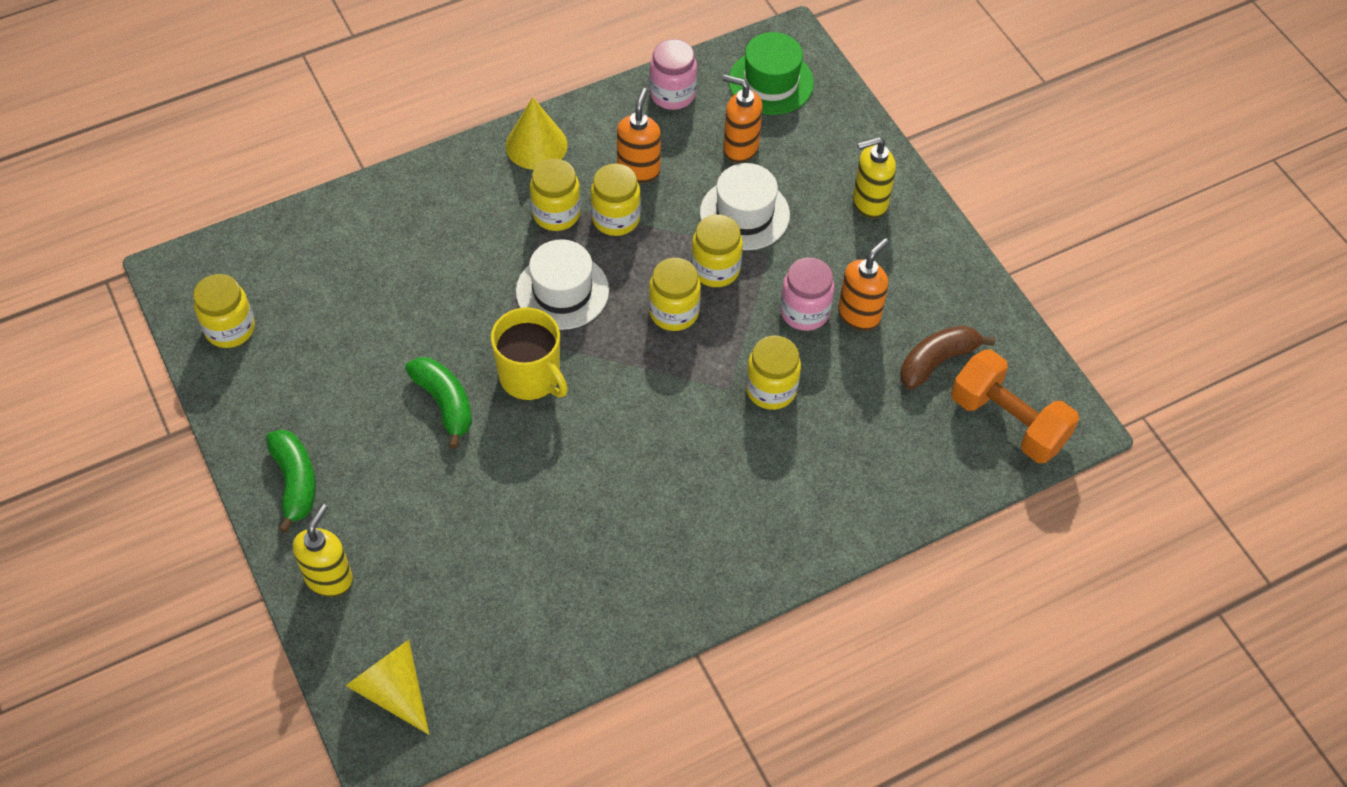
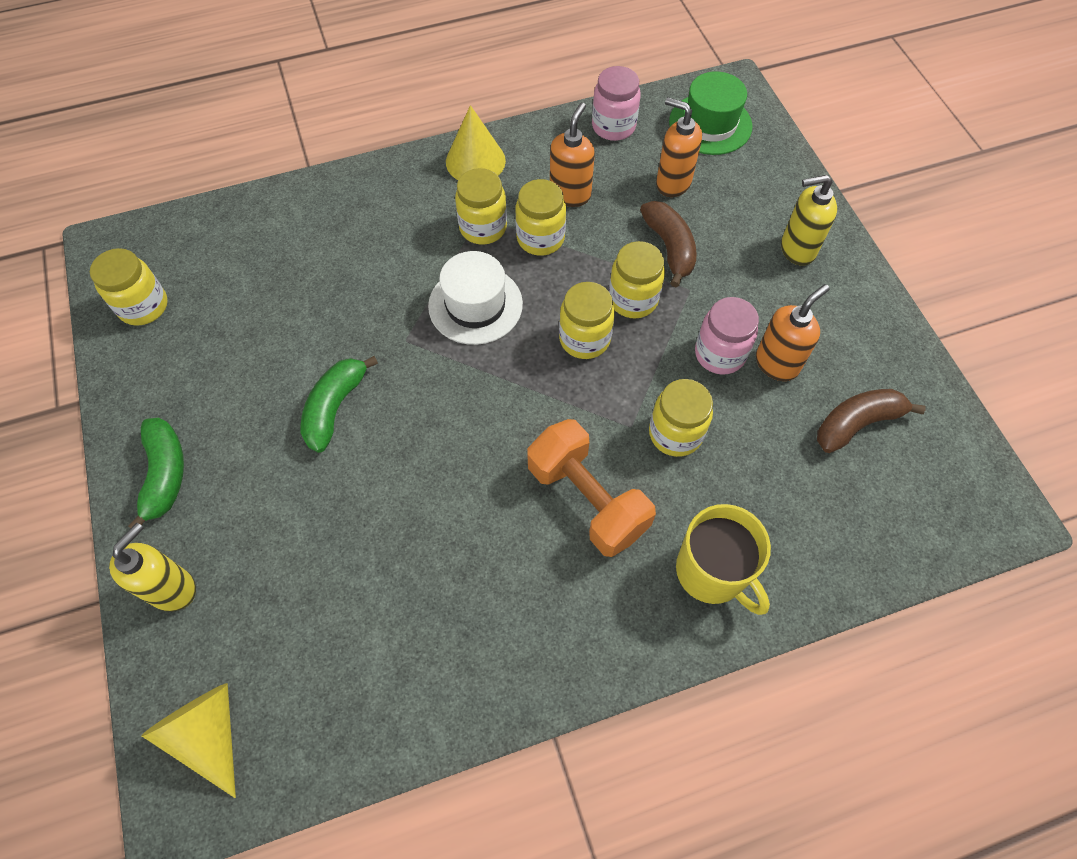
camera: 10 degrees right, 5 degrees up
(444, 403) = (335, 408): green banana -> green banana turned 135 degrees counterclockwise
(531, 377) = (428, 390): yellow mug -> yellow mug (712, 572)
(744, 214) = (669, 247): white hat -> brown banana
(1008, 422) = (931, 501): orange dumbbell -> orange dumbbell (587, 499)

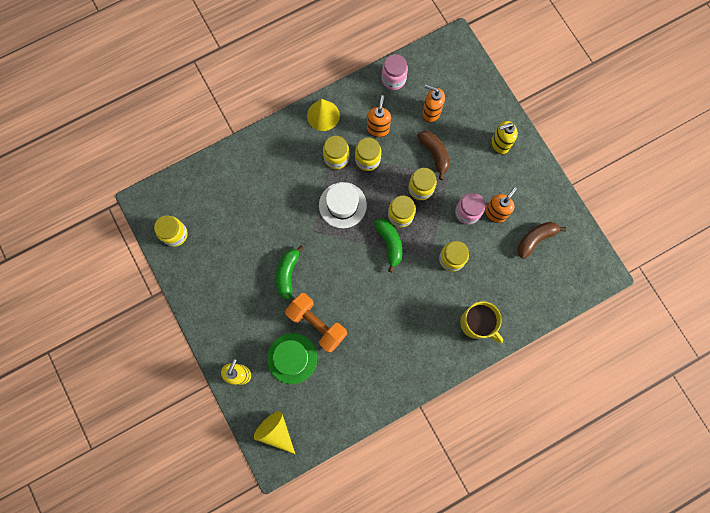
camera: 10 degrees left, 15 degrees up
(165, 474) = (217, 321): green banana -> green banana (389, 243)
(587, 499) = (416, 299): orange dumbbell -> orange dumbbell (317, 324)
(710, 124) = (446, 69): green hat -> green hat (292, 358)

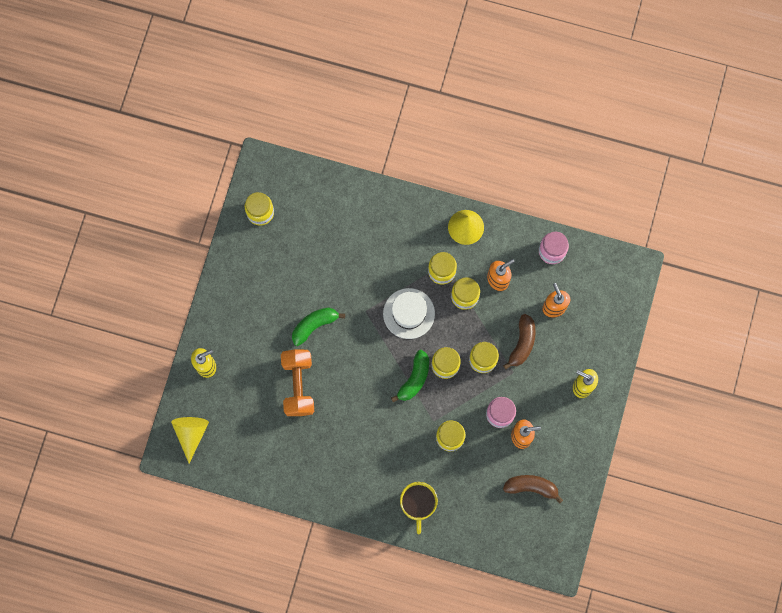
camera: 45 degrees right, 0 degrees up
(292, 358) = (255, 392): green hat -> none

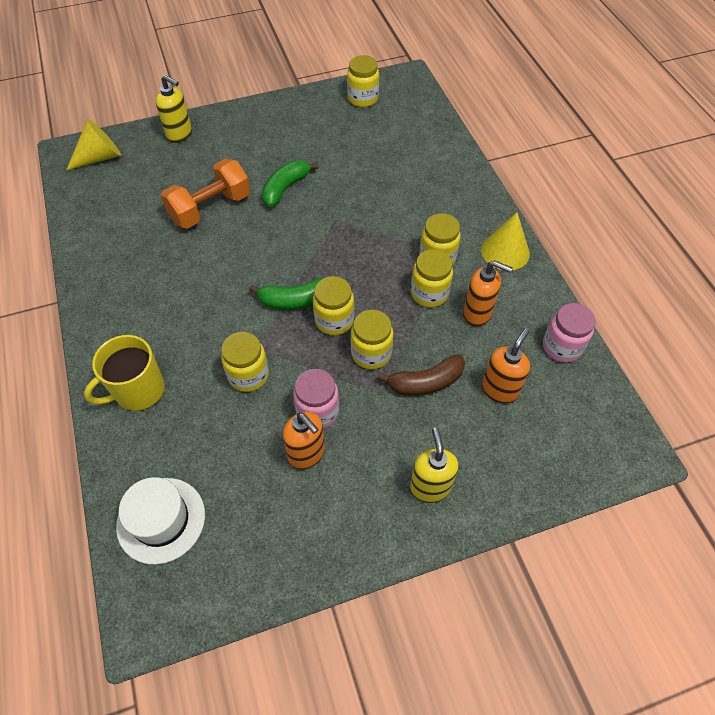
camera: 55 degrees right, 20 degrees down
(314, 325) = (285, 188): green banana -> green banana turned 75 degrees counterclockwise
(409, 313) = (365, 255): white hat -> white hat (161, 520)
(531, 487) = (244, 510): brown banana -> none

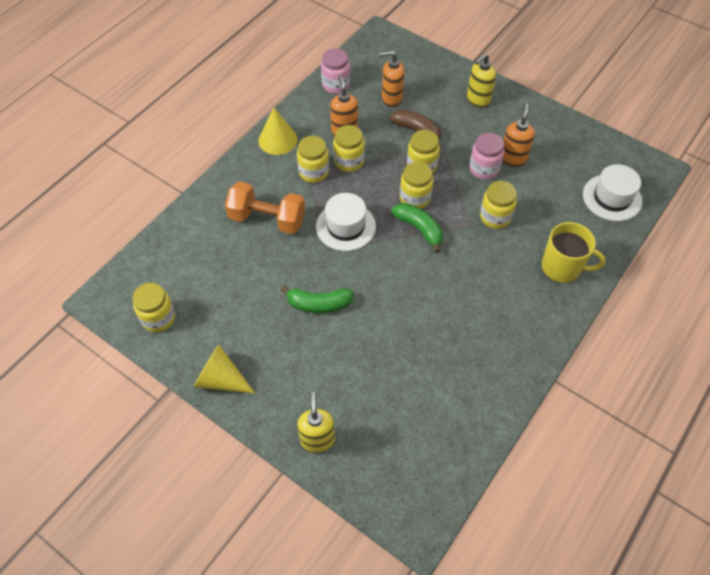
camera: 125 degrees left, 0 degrees up
(100, 157) = (400, 488): yellow cone -> yellow cone (220, 379)
(210, 208) = (383, 343): orange dumbbell -> orange dumbbell (267, 219)
(349, 247) = (345, 226): none -> white hat

